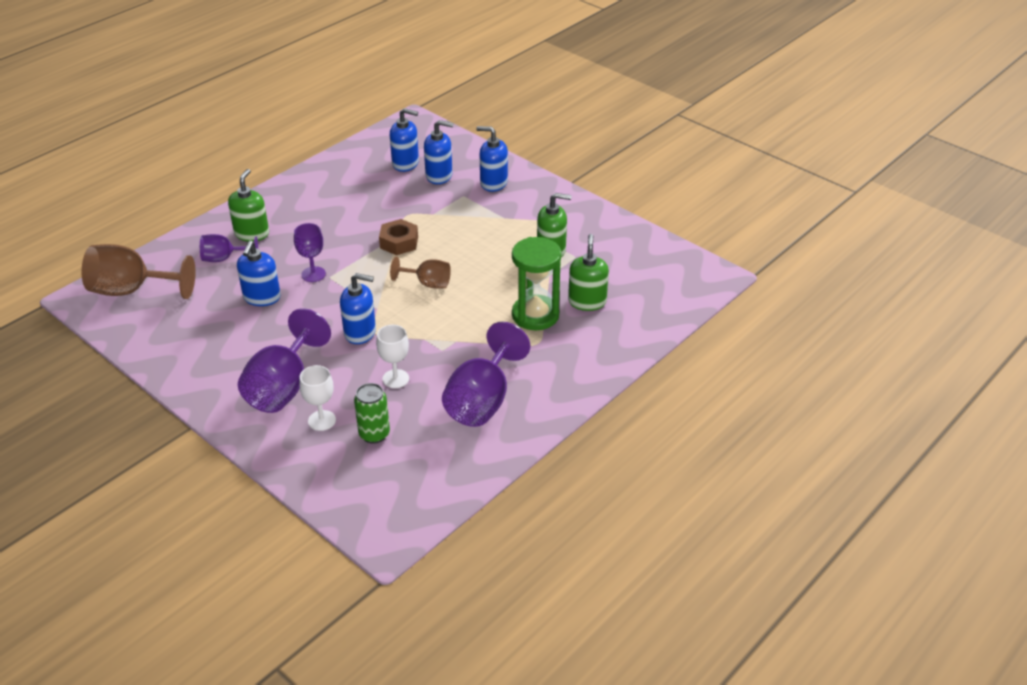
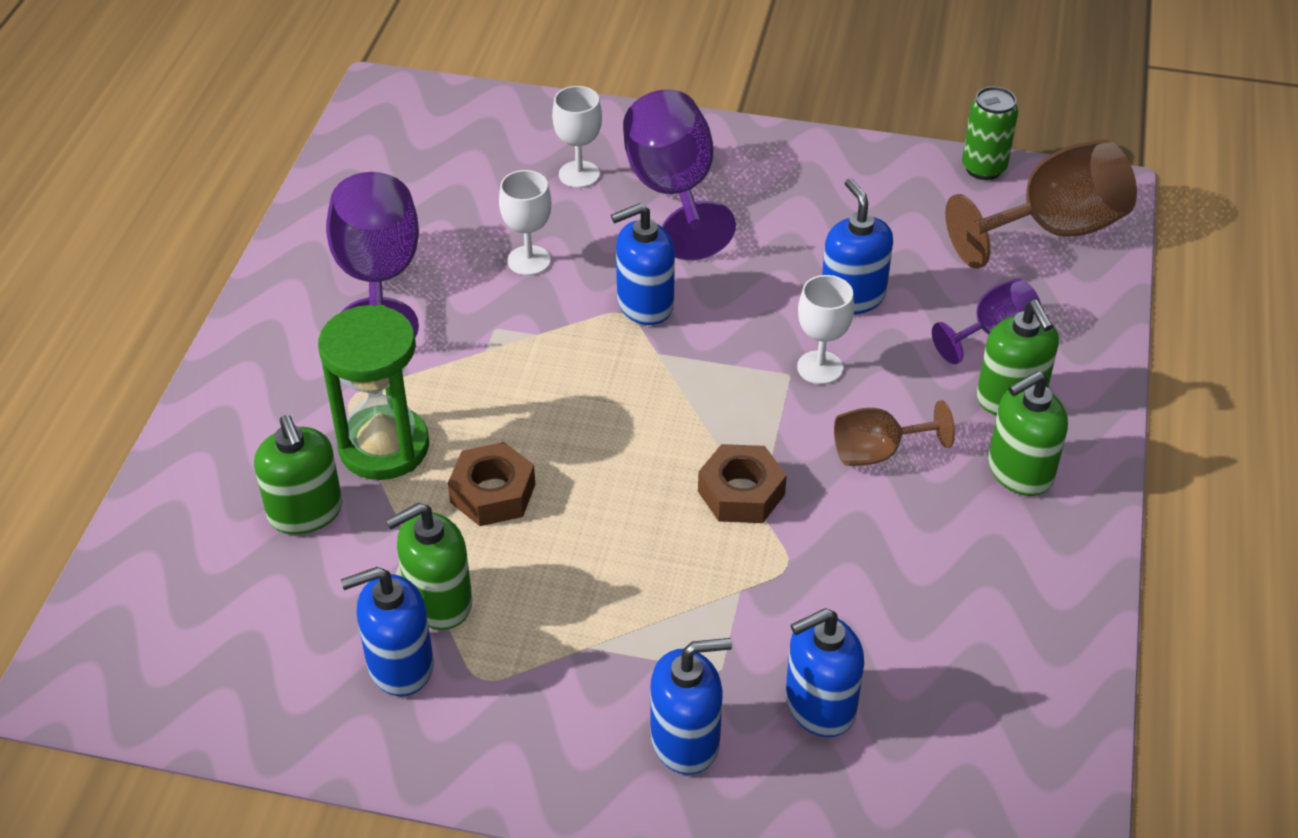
camera: 150 degrees right, 5 degrees up
(284, 210) = (1019, 471): none -> green soap dispenser
(313, 274) = (820, 367): purple goblet -> white goblet
(374, 434) = (494, 184): green can -> green can (983, 168)
(405, 163) = (924, 709): blue soap dispenser -> blue soap dispenser (400, 665)
(428, 283) = (614, 431): brown goblet -> brown goblet (877, 452)
(500, 279) = (493, 493): none -> brown nut

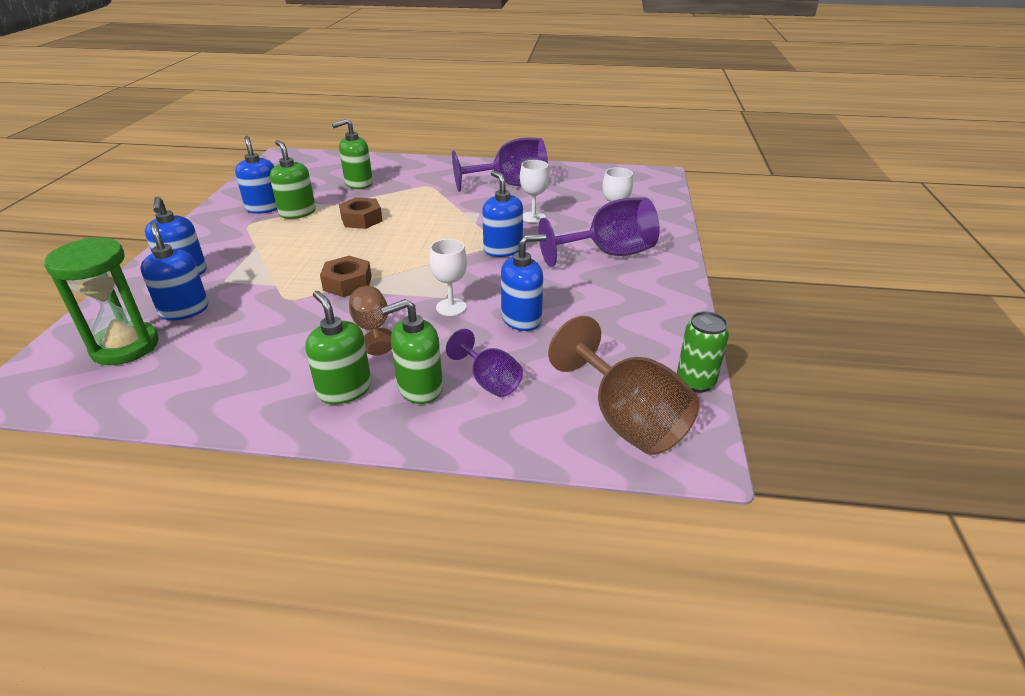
camera: 85 degrees right, 10 degrees down
(384, 447) = (396, 195): green hourglass -> green hourglass (125, 346)

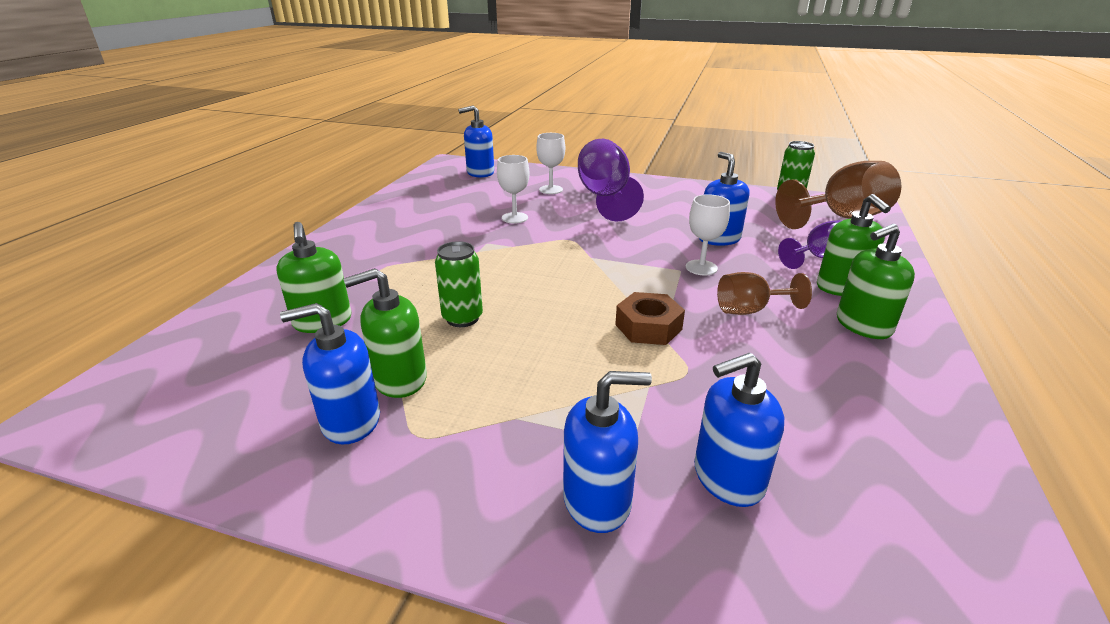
camera: 80 degrees left, 5 degrees down
(125, 346) = (851, 537): green hourglass -> none
(361, 219) = (462, 318): brown nut -> green can
(503, 249) = (584, 237): blue soap dispenser -> blue soap dispenser (480, 173)
(511, 185) = (421, 221): purple goblet -> none

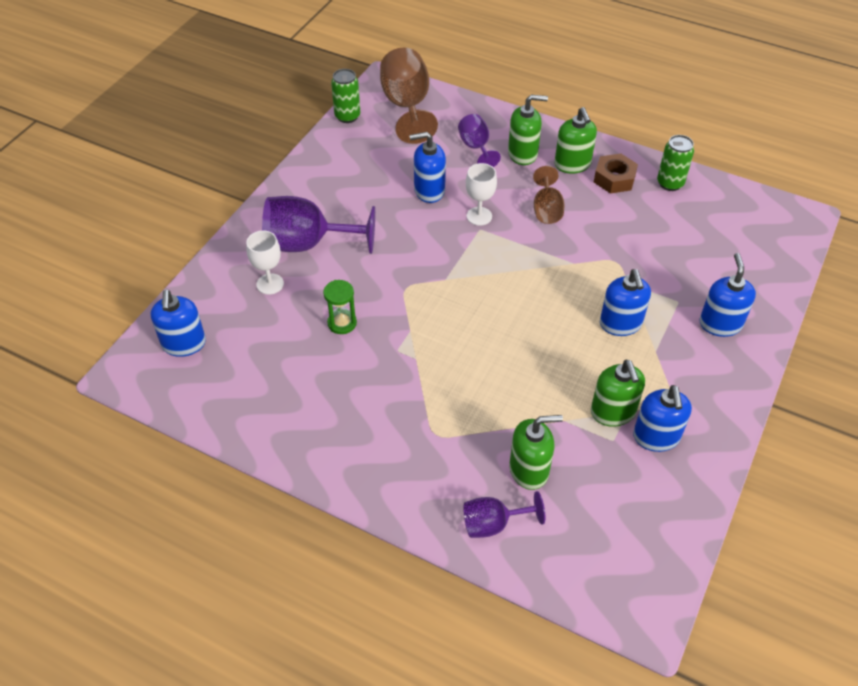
camera: 80 degrees left, 20 degrees up
(260, 305) = (493, 524): none -> purple goblet
(462, 318) = (536, 374): green can -> green can (670, 183)
(514, 218) = (342, 323): white goblet -> green hourglass
(648, 327) = (562, 267): brown nut -> brown nut (614, 179)
(727, 478) = (704, 270): blue soap dispenser -> blue soap dispenser (620, 324)

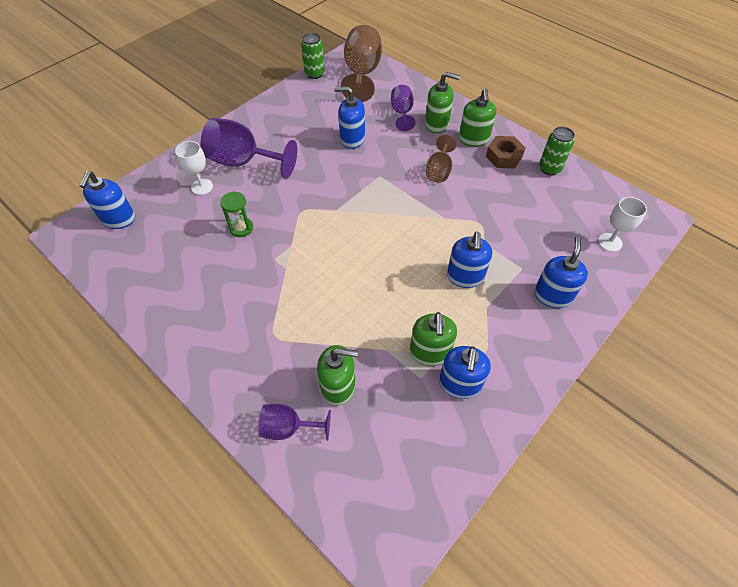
camera: 15 degrees right, 5 degrees up
(479, 216) = (383, 166): white goblet -> white goblet (610, 242)

